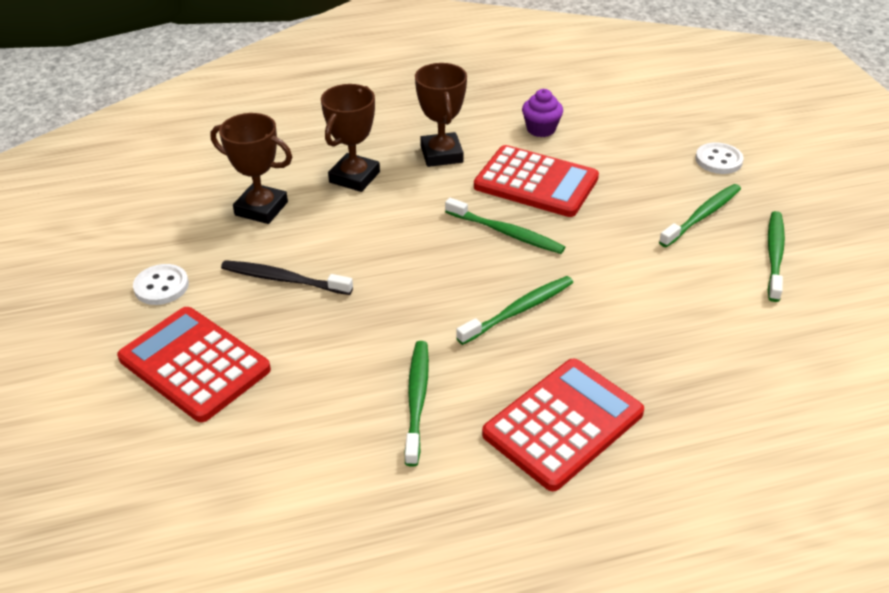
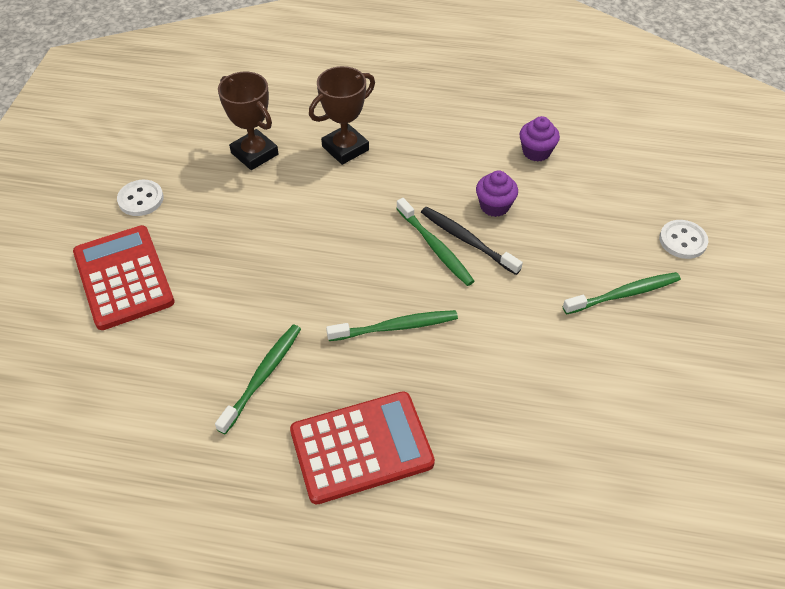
camera: 25 degrees right, 10 degrees up
(283, 279) = (231, 226): black toothbrush -> black toothbrush (467, 240)
(441, 154) = (431, 149): brown trophy -> none
(536, 182) = (494, 206): red calculator -> purple cupcake
(774, 255) = (664, 360): green toothbrush -> none

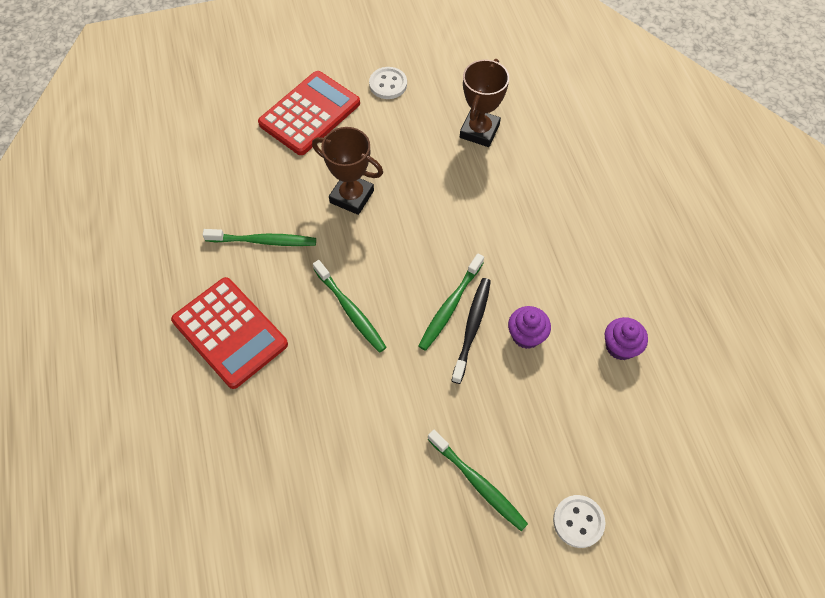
camera: 65 degrees right, 10 degrees up
(345, 148) = (526, 191): brown trophy -> brown trophy (351, 196)

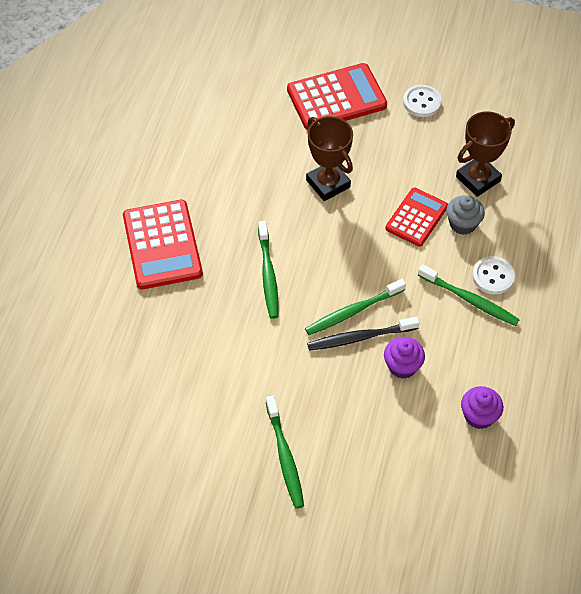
camera: 30 degrees right, 5 degrees down
(263, 241) = (232, 186): green toothbrush -> green toothbrush (470, 300)
(450, 190) = (416, 217): none -> red calculator
(472, 328) = (360, 337): black toothbrush -> black toothbrush turned 150 degrees counterclockwise
(493, 177) = (462, 224): none -> grey cupcake
(578, 521) = (347, 527): white button -> white button (493, 276)

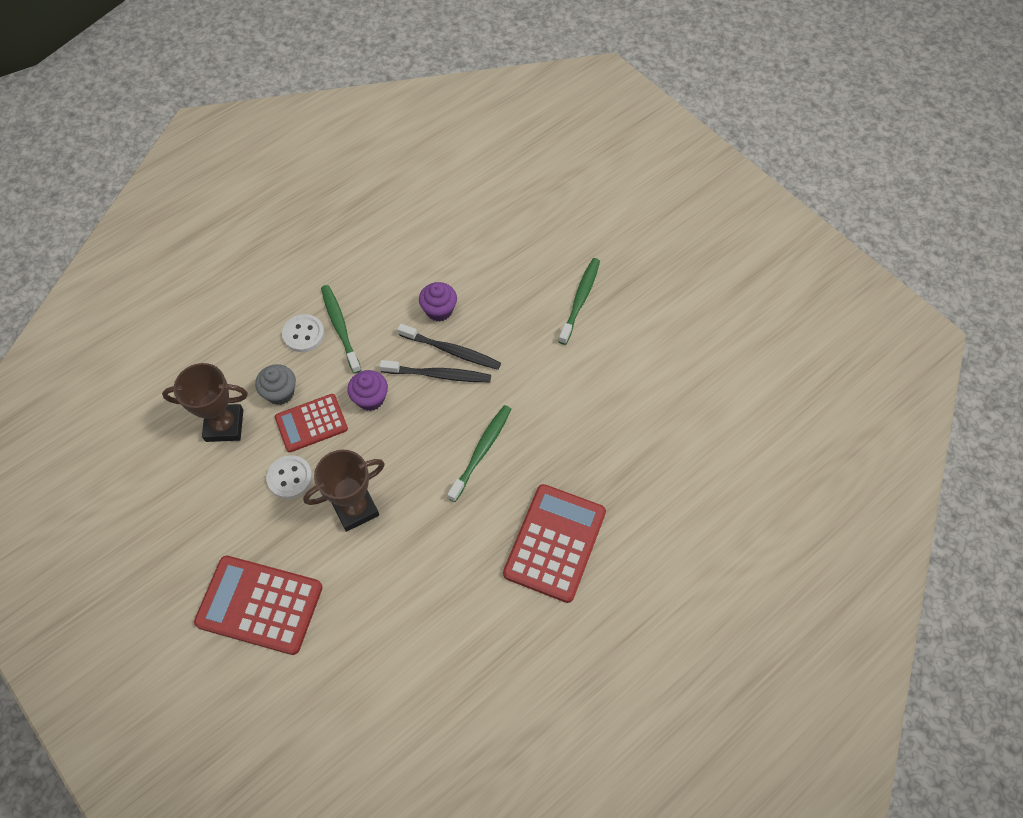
camera: 145 degrees left, 5 degrees up
(328, 184) = (355, 508): brown trophy -> brown trophy turned 60 degrees clockwise
(353, 311) = (438, 375): green toothbrush -> black toothbrush
(422, 102) = (187, 541): white button -> white button (290, 478)
(479, 416) = (417, 245): purple cupcake -> purple cupcake (370, 398)

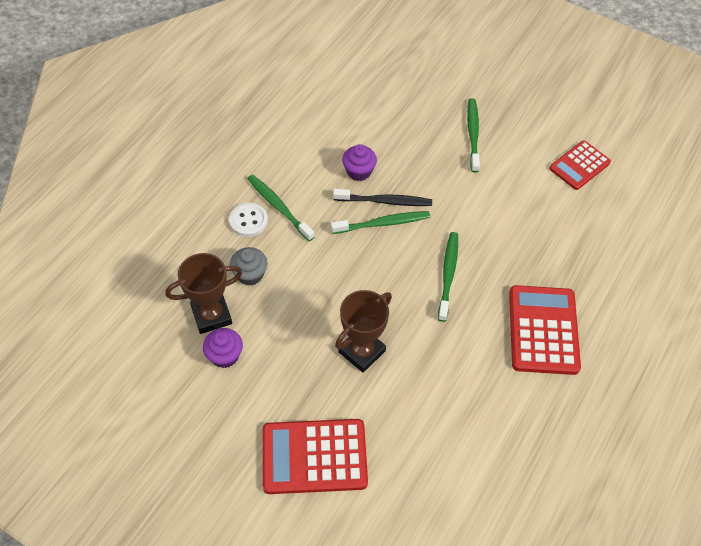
camera: 20 degrees left, 5 degrees down
(290, 478) = (292, 342): white button -> none
(311, 423) = (290, 292): red calculator -> red calculator (579, 166)
(370, 398) = (333, 258): purple cupcake -> purple cupcake (225, 356)
(438, 375) = (383, 223): black toothbrush -> green toothbrush

